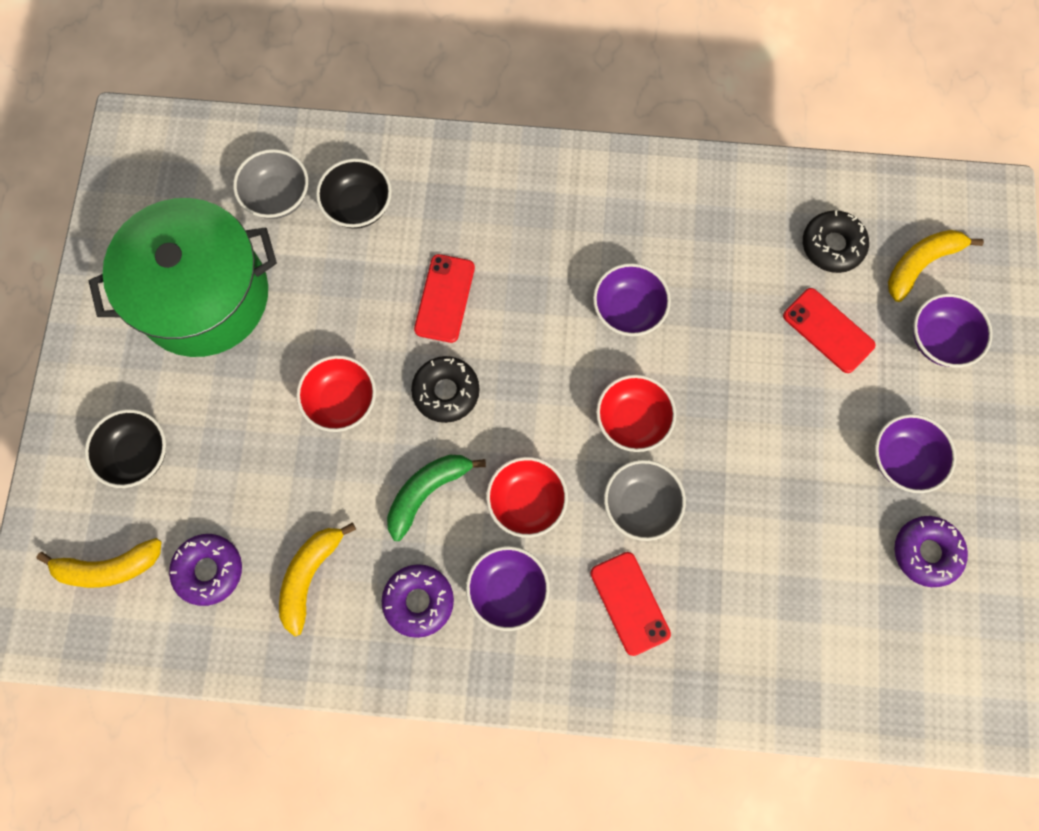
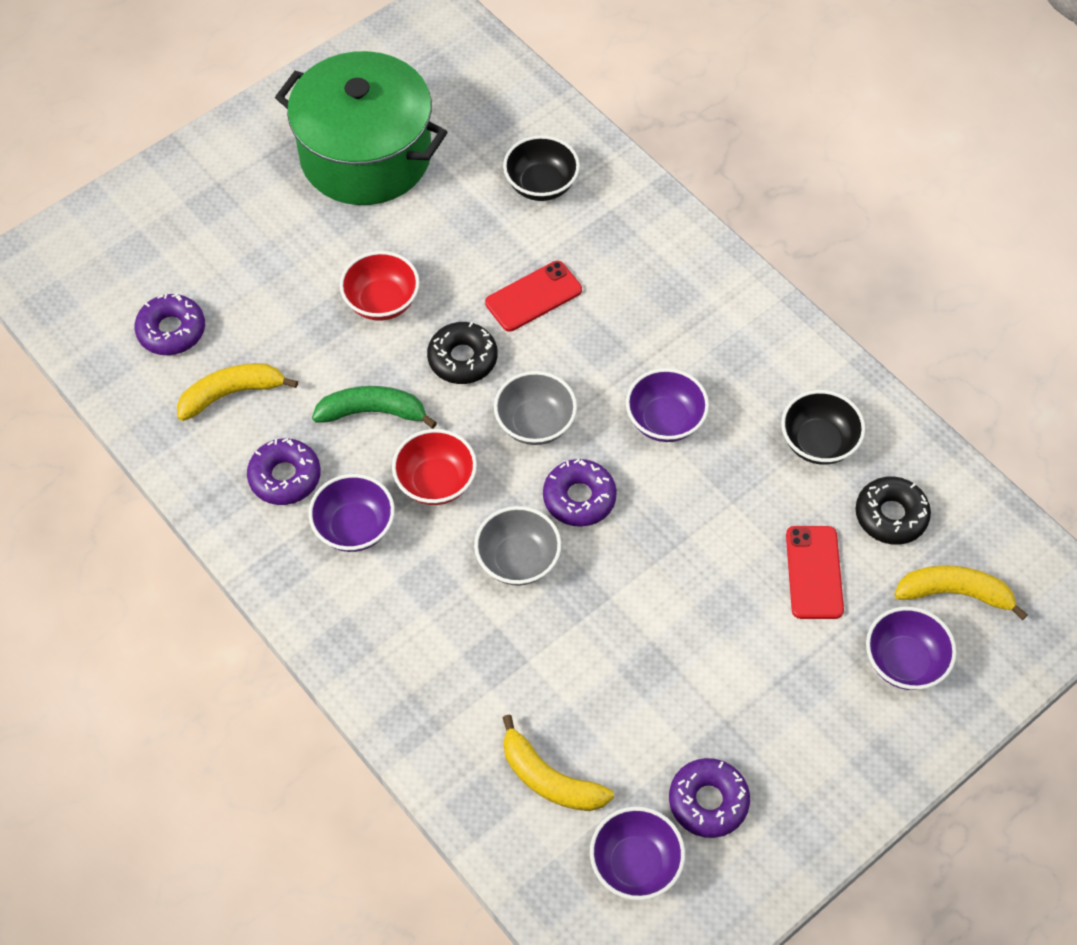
camera: 45 degrees right, 15 degrees down
(108, 567) = (112, 272): yellow banana -> yellow banana (549, 779)
(138, 455) = (209, 219): black bowl -> black bowl (818, 442)
(278, 197) = (490, 133): grey bowl -> grey bowl (535, 423)
(629, 603) = (432, 618): red phone -> none
(632, 420) = (579, 498): red bowl -> purple donut
(902, 460) = (767, 718): purple bowl -> purple bowl (635, 864)

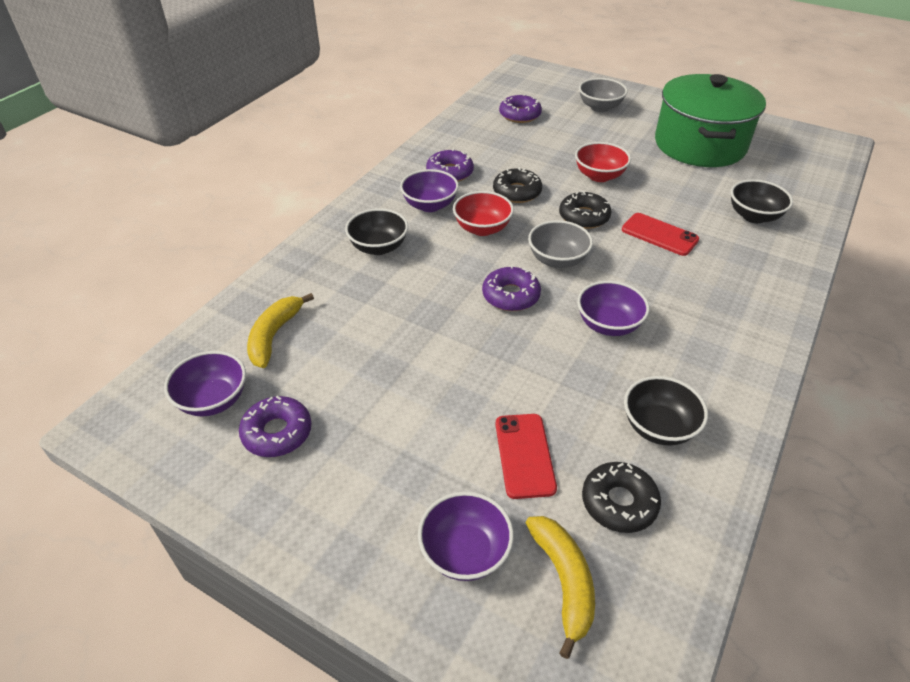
camera: 70 degrees right, 15 degrees down
(232, 393) = (493, 142): yellow banana -> none
(373, 412) = (517, 192): green banana -> black donut
(422, 617) = (378, 247): none -> black bowl
(518, 560) = (443, 278): grey bowl -> grey bowl (600, 107)
(814, 572) = (524, 455): red phone -> red phone turned 75 degrees counterclockwise

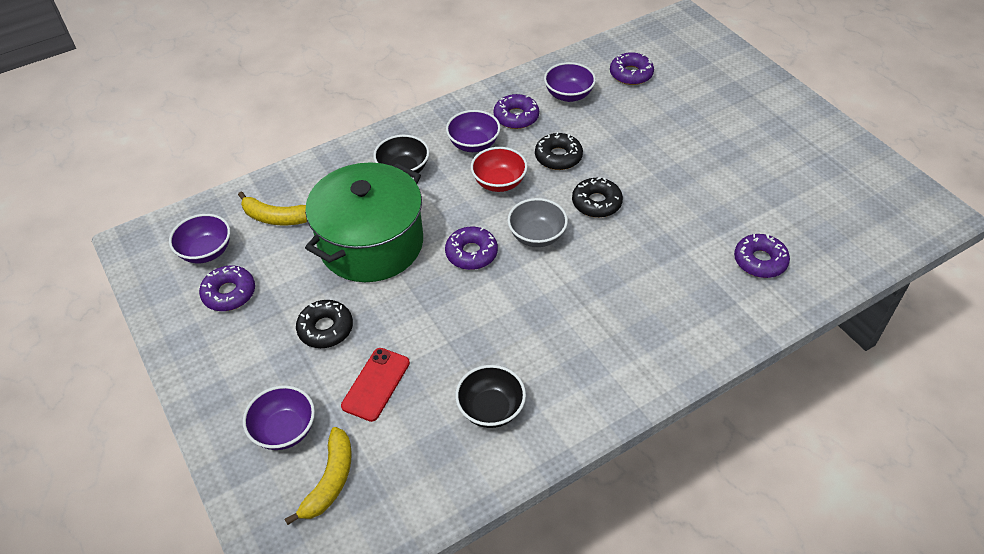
camera: 30 degrees right, 5 degrees up
(274, 335) = (276, 218): yellow banana -> yellow banana turned 120 degrees counterclockwise
(599, 176) = (648, 166): red bowl -> none
(600, 107) = (718, 89): grey bowl -> none
(608, 325) = (528, 310): purple bowl -> purple bowl (568, 95)
(619, 502) = (412, 448): black donut -> black donut (325, 329)
(659, 235) = (649, 246): red phone -> none
(700, 145) = (782, 165): green pot -> green pot (371, 244)
(754, 216) = (760, 261): black bowl -> purple donut

